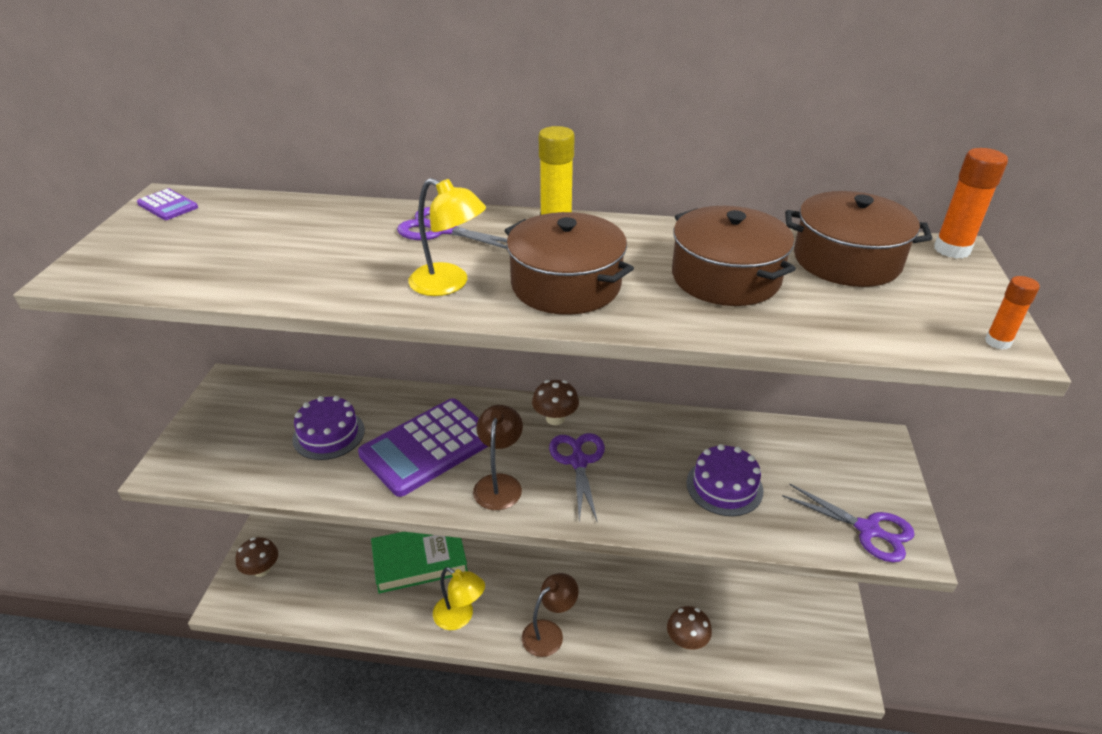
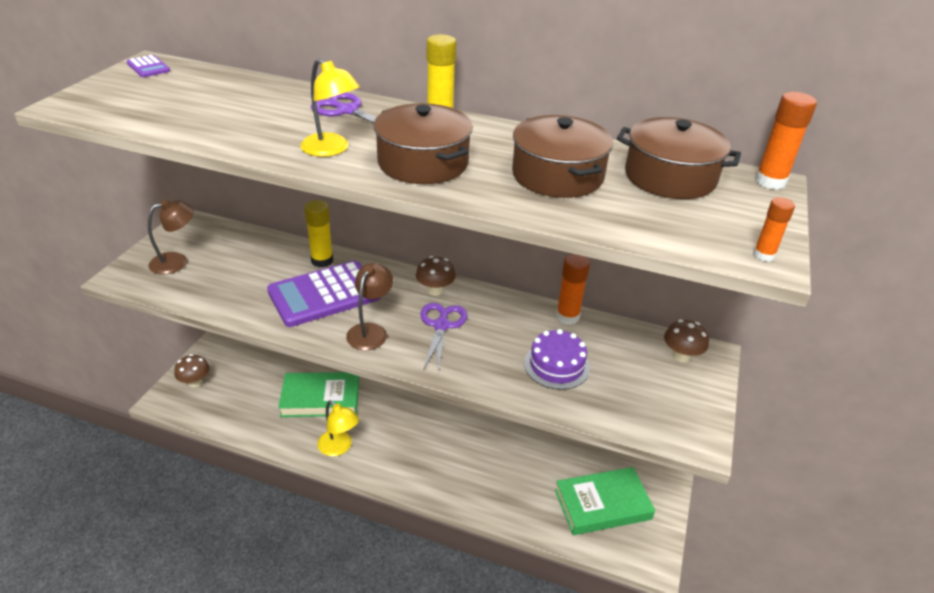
camera: 10 degrees right, 0 degrees up
(329, 434) = (250, 272): purple cake -> none
(410, 404) = (322, 261): none -> yellow glue stick
(549, 632) = (408, 473): brown lamp -> brown lamp (176, 261)
(686, 641) = (522, 503): brown mushroom -> brown mushroom (681, 356)
(713, 424) = (567, 316): none -> orange glue stick
(773, 623) = (602, 504): none -> green book
(868, 530) = (668, 420): purple scissors -> none

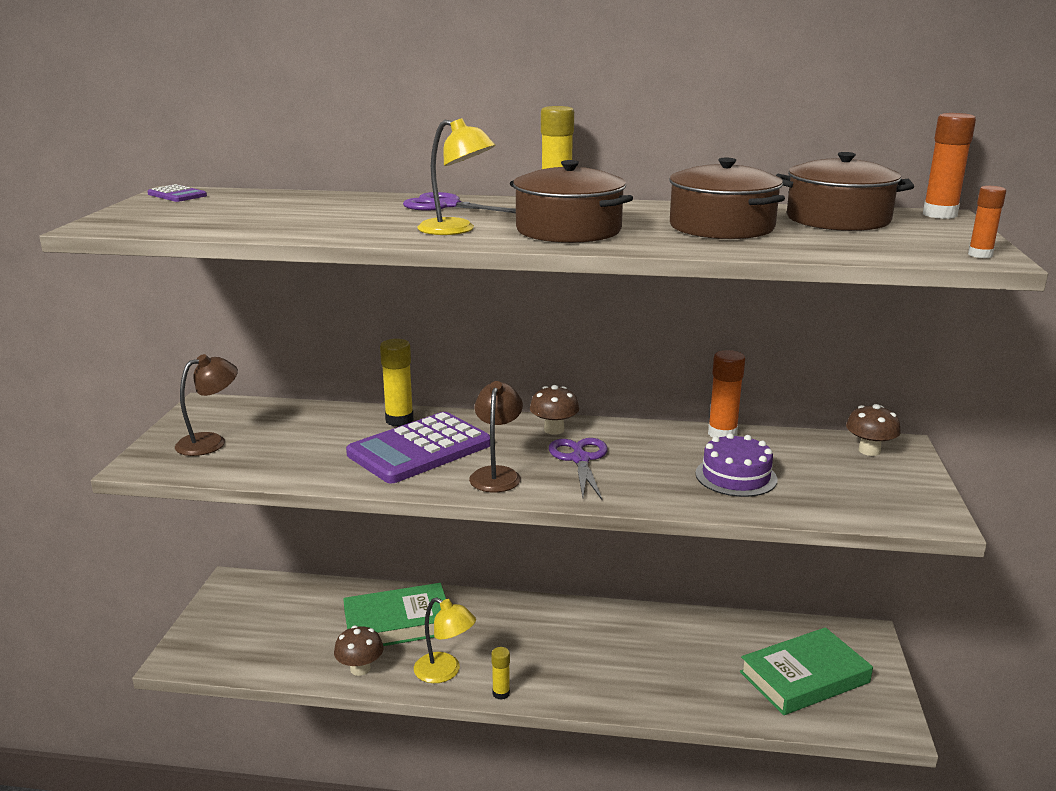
camera: 10 degrees left, 15 degrees down
(195, 382) = (217, 631): brown mushroom -> brown mushroom (360, 669)
(372, 474) = (501, 693): none -> yellow glue stick

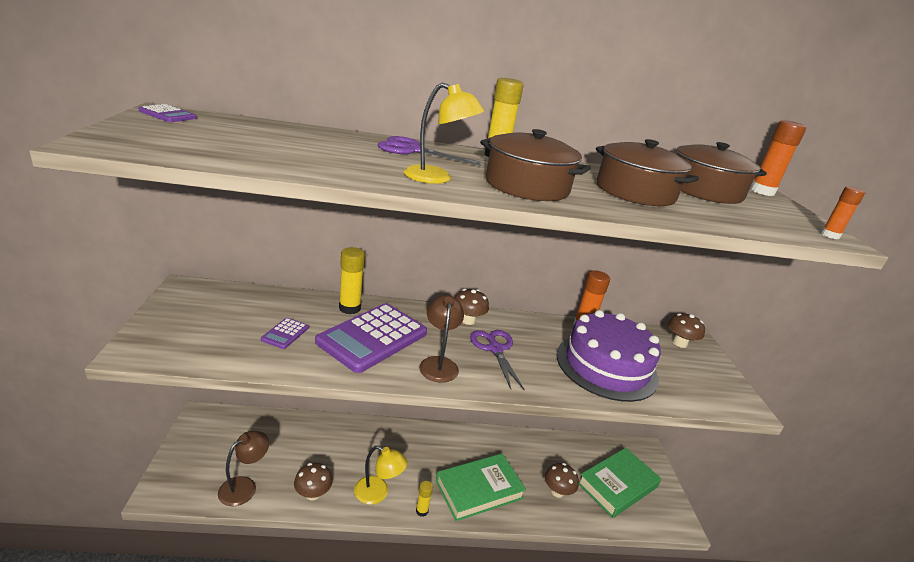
camera: 15 degrees left, 5 degrees up
(210, 442) = (195, 327): brown lamp -> brown lamp (244, 486)
(313, 447) = (285, 334): none -> purple calculator
(398, 623) = (336, 450): green book -> green book (479, 489)
(705, 681) = (557, 491): none -> brown mushroom
(736, 476) = (606, 366): purple cake -> purple cake, size x1.77

